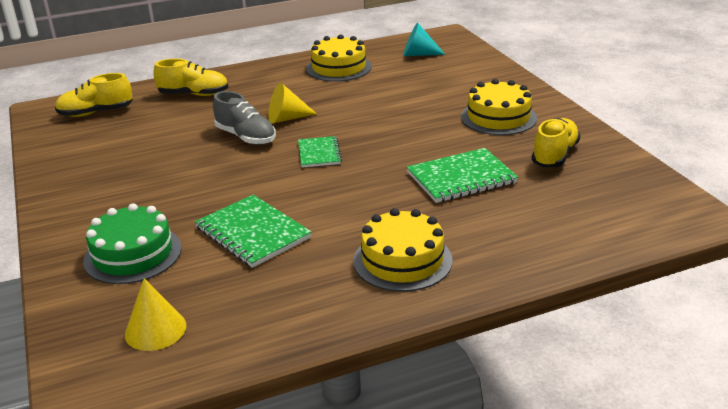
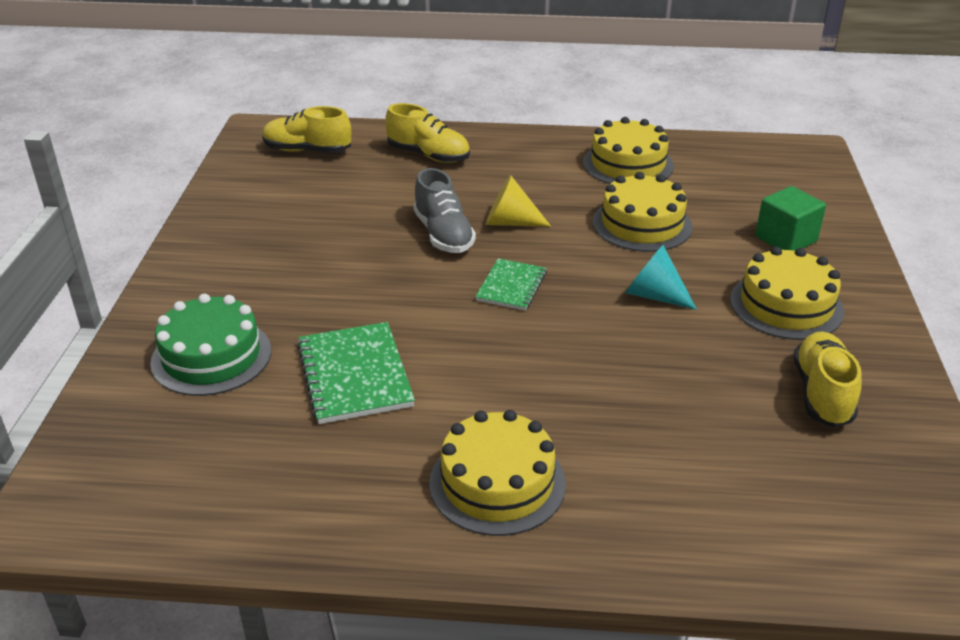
camera: 25 degrees right, 5 degrees up
(155, 329) = (163, 467): yellow cone -> none
(376, 98) = (642, 224): none -> yellow cake
(418, 54) = (748, 172): turquoise cone -> turquoise cone (654, 295)
(461, 178) = (664, 384): green notebook -> none
(470, 84) = (785, 239): none -> green cube
(554, 155) = (822, 393): yellow shoe -> yellow shoe turned 45 degrees counterclockwise

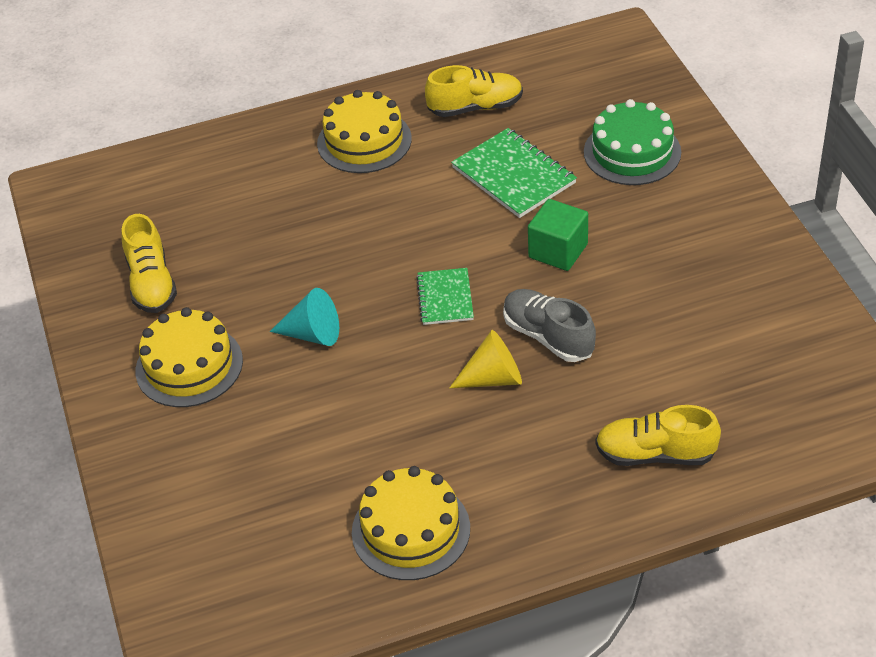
camera: 160 degrees right, 10 degrees up
(307, 150) = (800, 408): yellow shoe -> yellow shoe (475, 107)
(642, 224) = (356, 426): yellow cake -> none
(785, 239) = (199, 459): green cube -> green cube (558, 251)

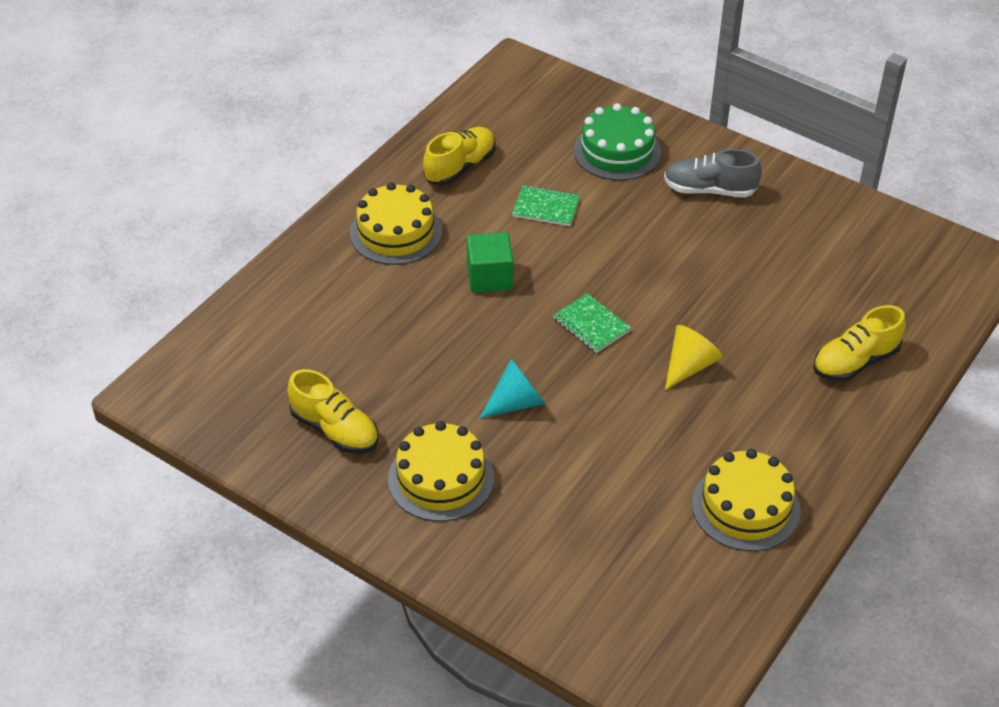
camera: 40 degrees left, 0 degrees up
(513, 175) = (546, 207): green notebook -> green notebook, size x0.62
(548, 336) = (697, 316): grey shoe -> grey shoe (709, 190)
(558, 251) = (639, 249): green cube -> green cube (489, 277)

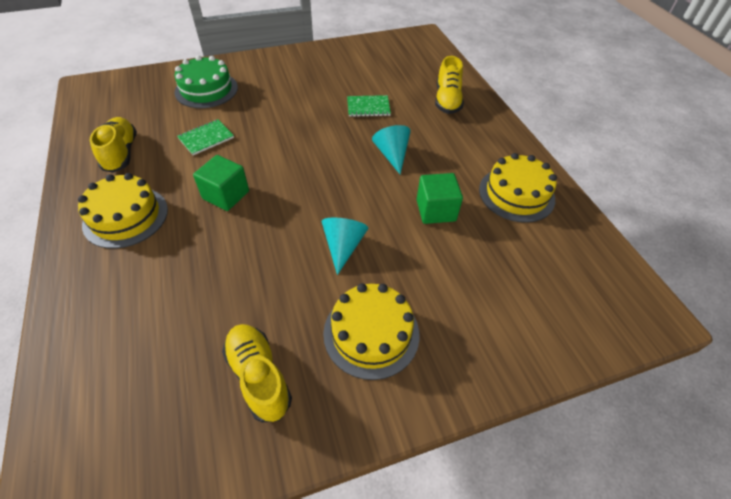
camera: 55 degrees left, 5 degrees up
(335, 430) = (259, 376): yellow shoe -> yellow shoe turned 105 degrees counterclockwise
(591, 324) = (318, 174): green notebook -> green notebook (368, 107)
(642, 448) = (435, 210): none -> green cube
(689, 366) = (392, 155): yellow cone -> turquoise cone
(709, 190) = (278, 77): grey shoe -> none

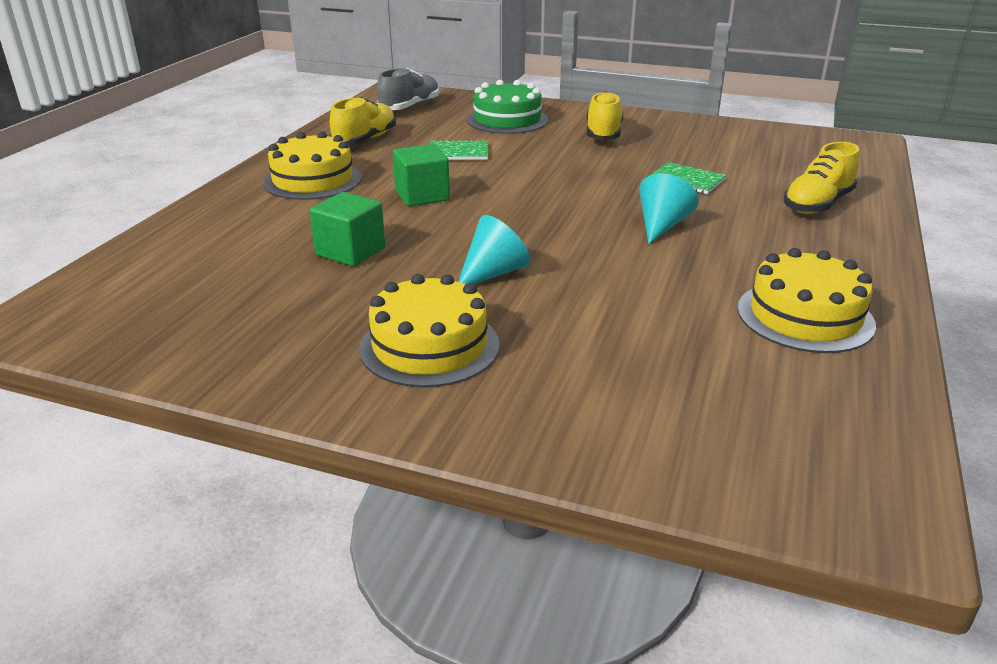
camera: 40 degrees right, 20 degrees down
(119, 102) = (409, 107): none -> grey shoe
(259, 376) = (278, 323): yellow shoe -> yellow shoe (603, 134)
(435, 210) = (654, 288): green cube -> green cube (350, 251)

